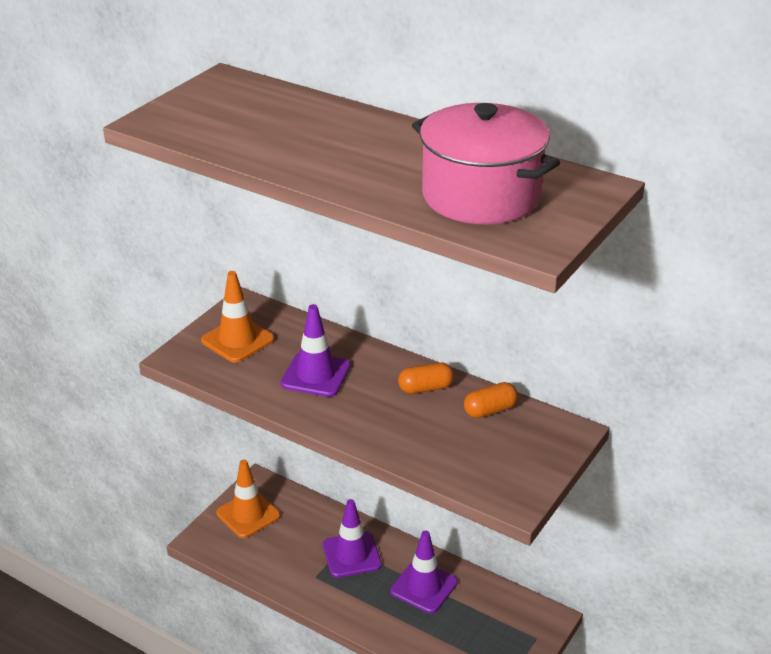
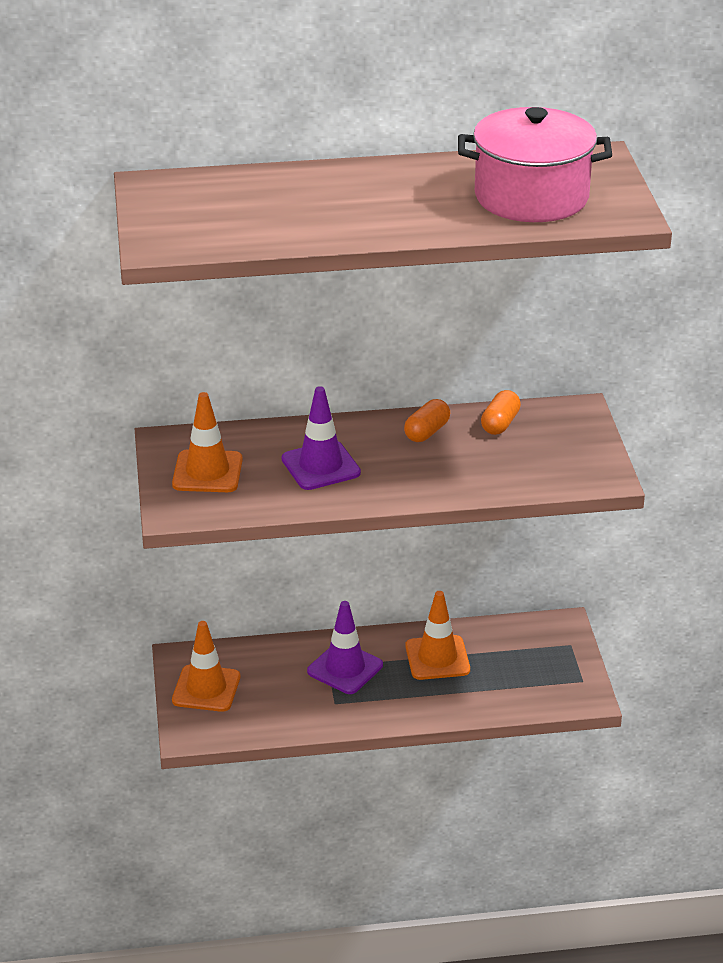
camera: 40 degrees left, 0 degrees up
(424, 587) = (437, 658): purple traffic cone -> orange traffic cone

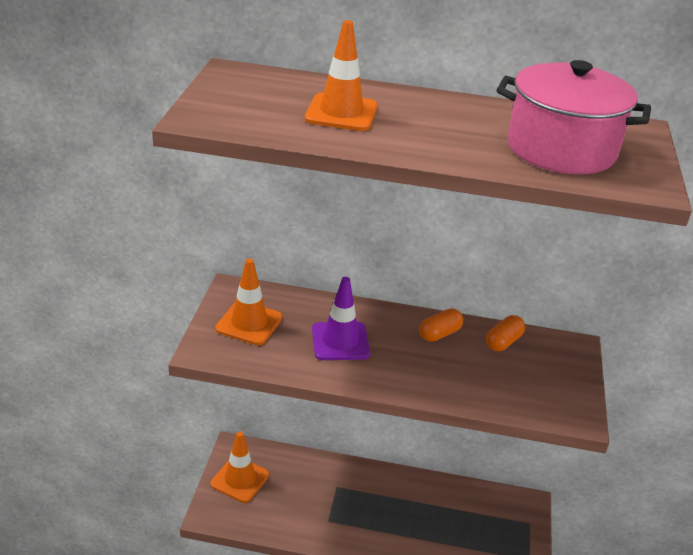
camera: 15 degrees right, 0 degrees up
(345, 668) = (348, 492): purple traffic cone -> none
(437, 658) = (421, 504): orange traffic cone -> orange traffic cone (341, 113)

